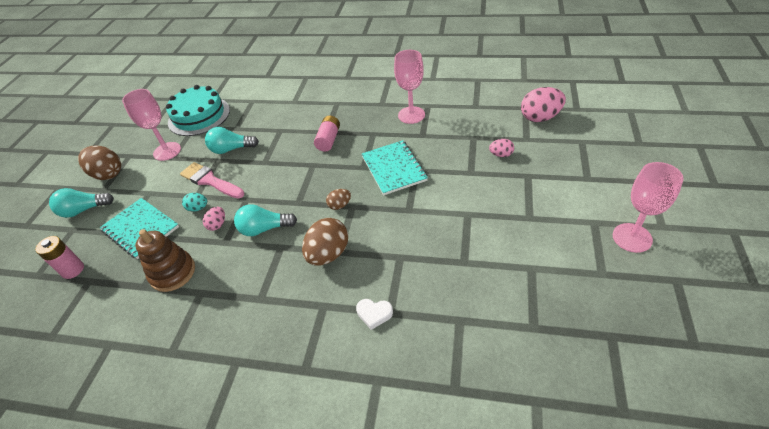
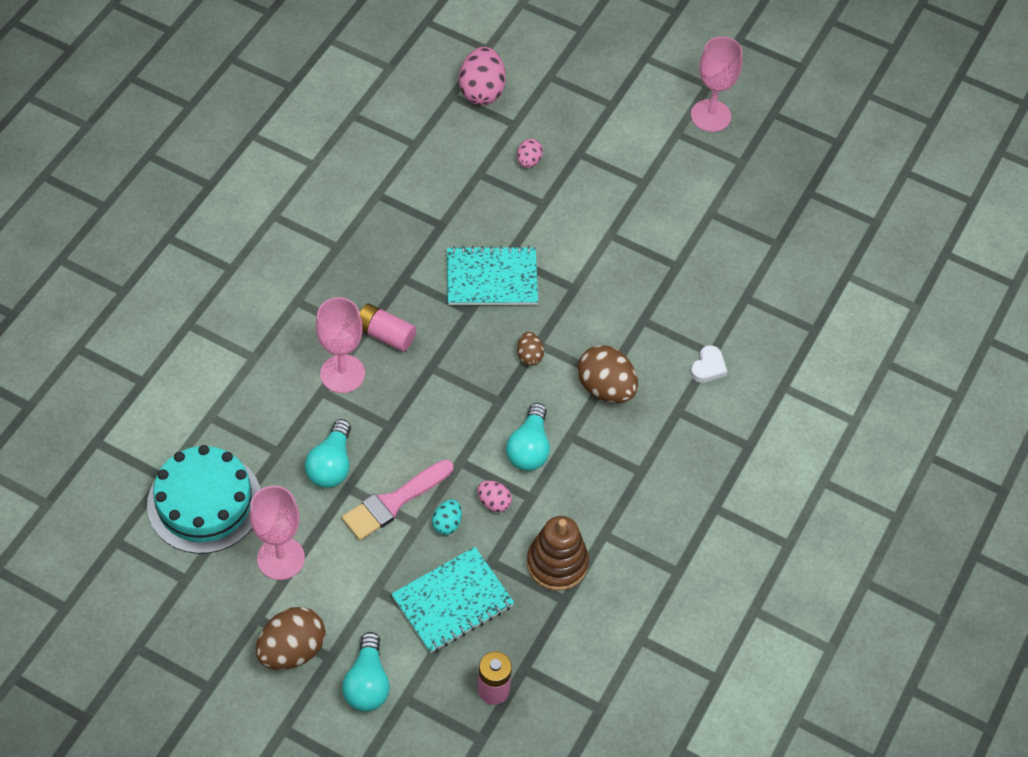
camera: 80 degrees left, 10 degrees up
(411, 115) = (388, 221): pink goblet -> pink goblet (342, 374)

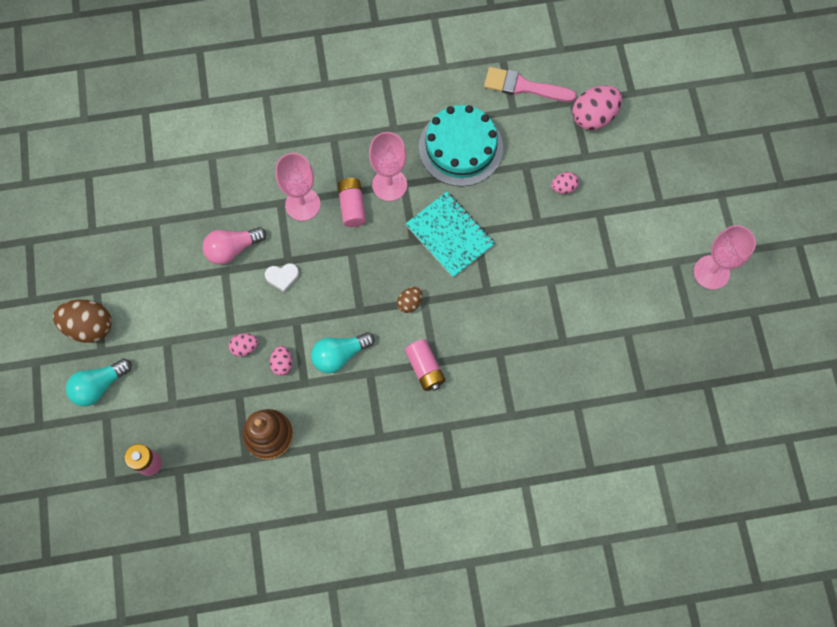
camera: 55 degrees right, 15 degrees up
(204, 502) = (150, 200): turquoise cake -> turquoise cake (460, 147)
(281, 558) = (146, 271): pink goblet -> pink goblet (389, 185)
(331, 465) = (232, 249): turquoise light bulb -> pink light bulb
(393, 502) = (235, 305): pink brush -> pink brush (523, 86)
(447, 523) = (245, 347): turquoise egg -> pink egg
(452, 601) = (192, 392): turquoise notebook -> none
(606, 388) = (425, 368): brown egg -> pink battery
(708, 367) = (498, 421): white heart -> white heart (282, 277)

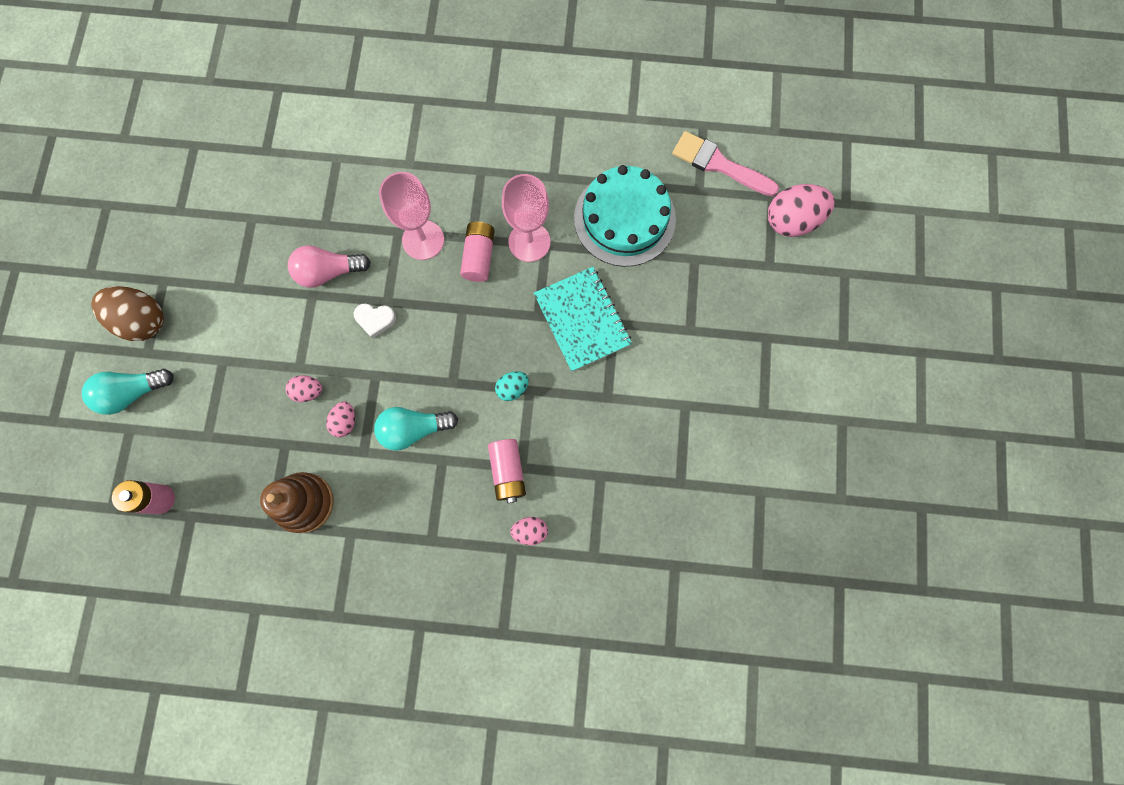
camera: 15 degrees right, 5 degrees up
(409, 303) = (512, 388): brown egg -> turquoise egg
(563, 187) = (732, 296): pink egg -> pink egg (530, 531)
(711, 272) = (883, 445): pink goblet -> none

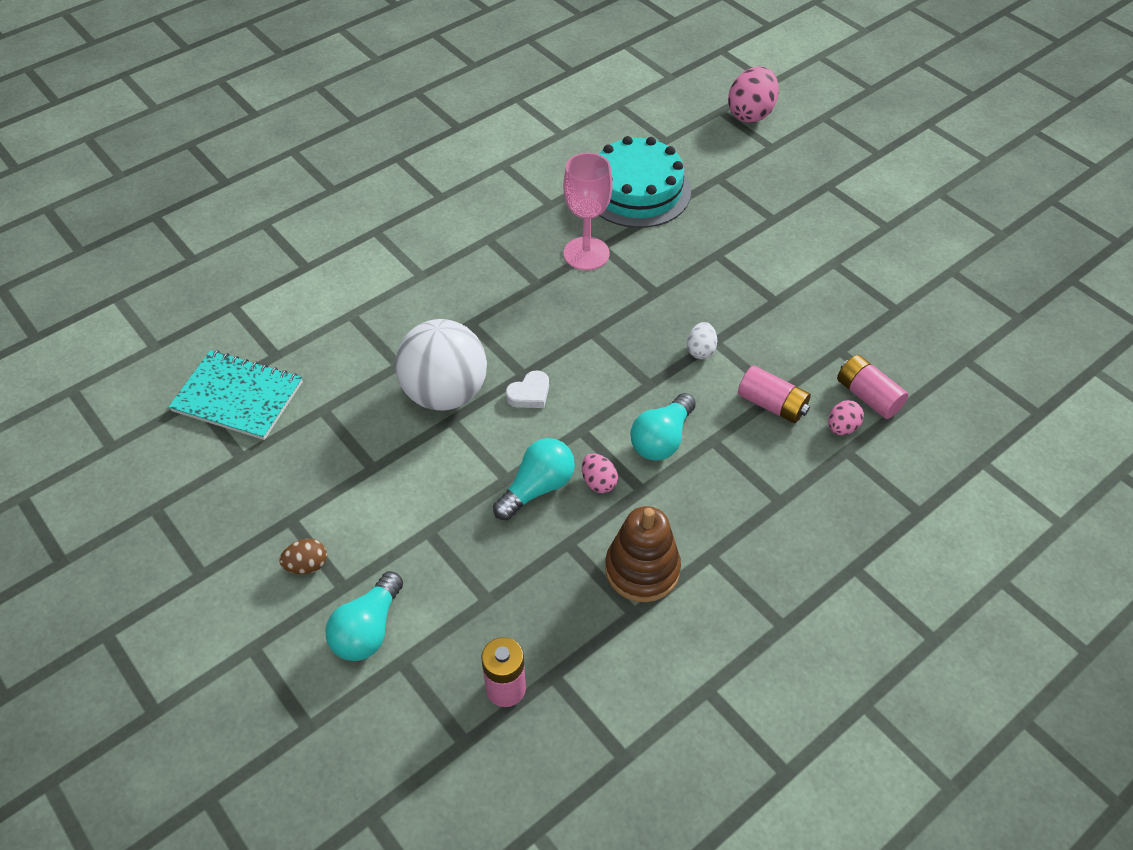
camera: 45 degrees left, 25 degrees down
(143, 320) = (307, 565): brown egg -> brown egg, size x0.53
(308, 391) = (537, 488): pink egg -> turquoise light bulb
(328, 272) = (445, 393): pink light bulb -> white ball
(423, 240) = (499, 313): pink goblet -> none
(479, 256) = (559, 290): pink battery -> pink battery (867, 396)
(512, 388) = (700, 350): turquoise egg -> white egg
(582, 320) = (691, 269): turquoise notebook -> turquoise notebook (238, 397)
(719, 164) = (659, 117): pink brush -> none

